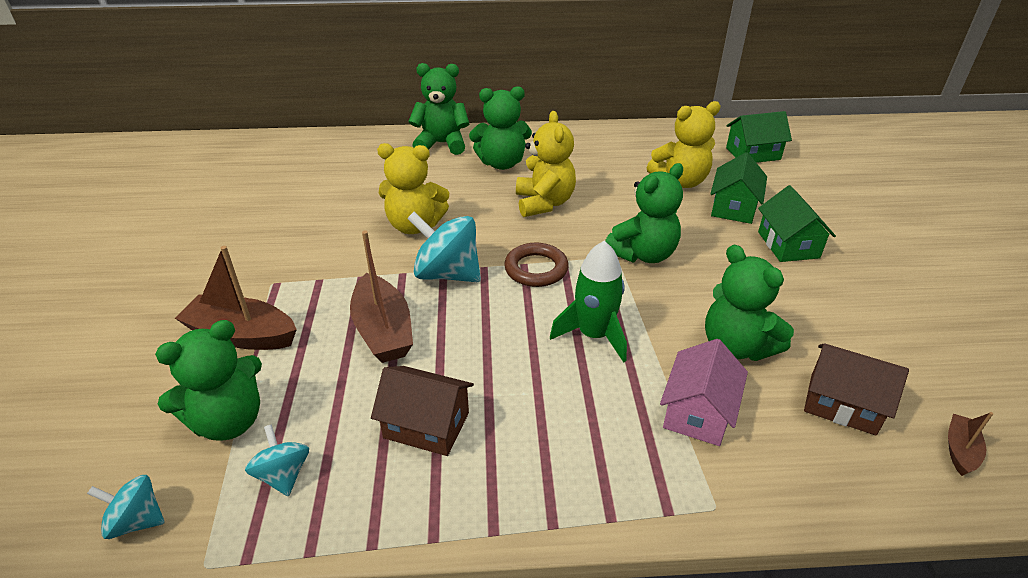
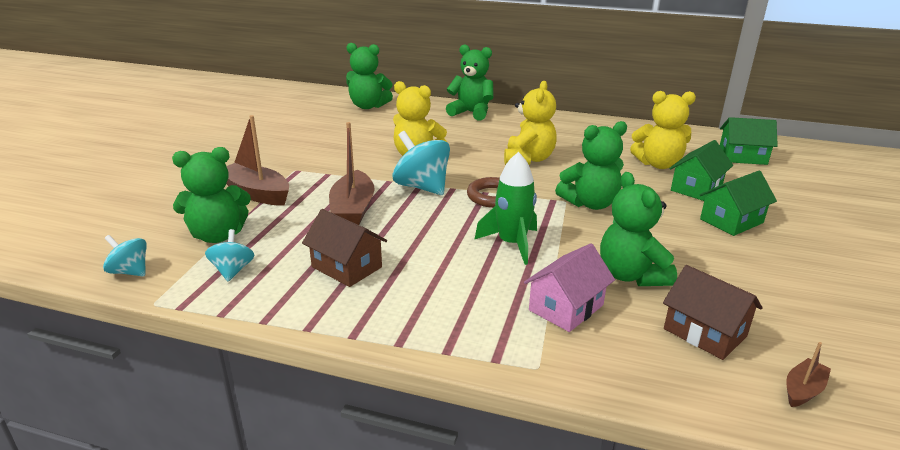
camera: 20 degrees right, 10 degrees down
(501, 163) = (511, 131): green teddy bear -> green teddy bear (368, 106)
(788, 245) = (731, 221): green house -> green house turned 45 degrees clockwise

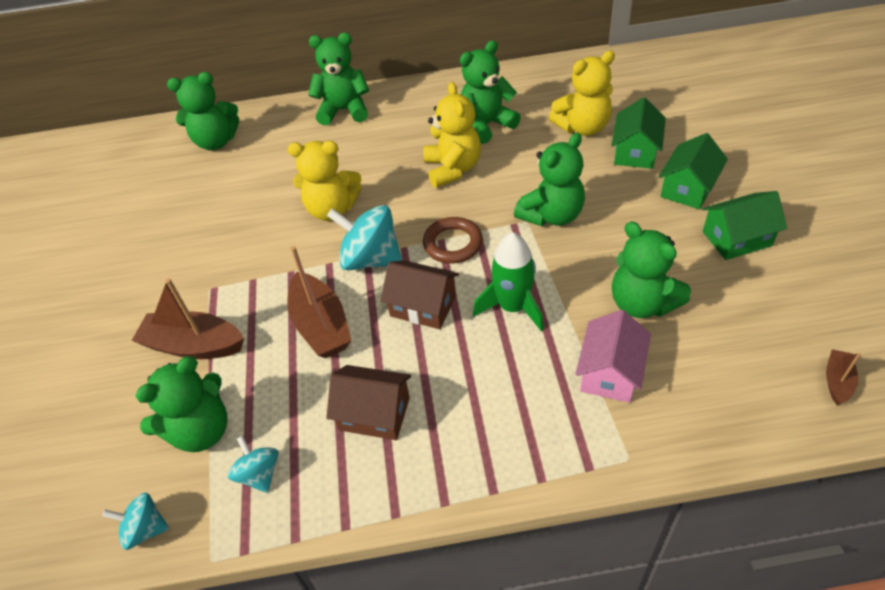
camera: 20 degrees left, 20 degrees up
(576, 144) = (486, 125): none -> green teddy bear
(705, 332) = (736, 349): brown house -> brown house (423, 306)
(742, 157) = (652, 85): green house -> green house (737, 238)

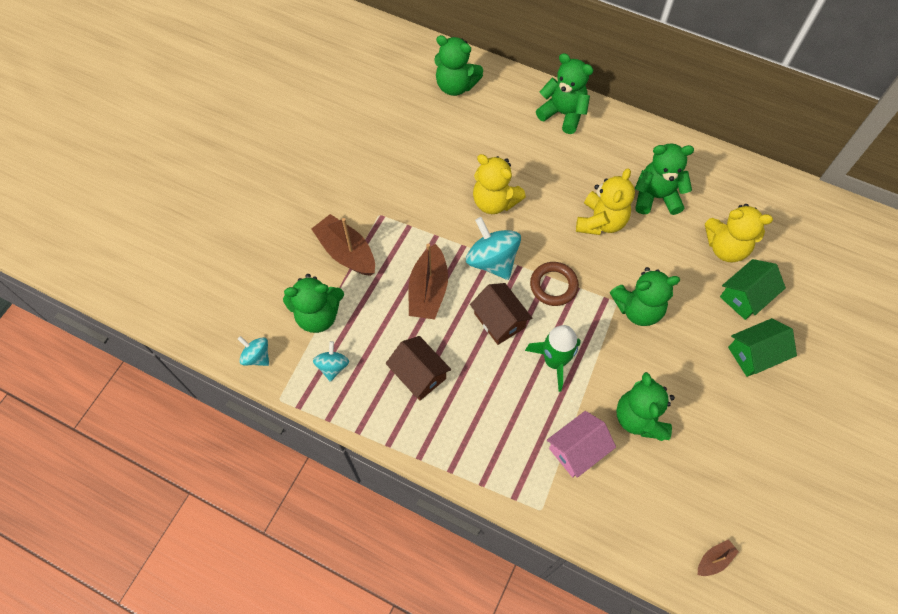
camera: 30 degrees right, 15 degrees up
(737, 238) = (750, 418): green house -> none

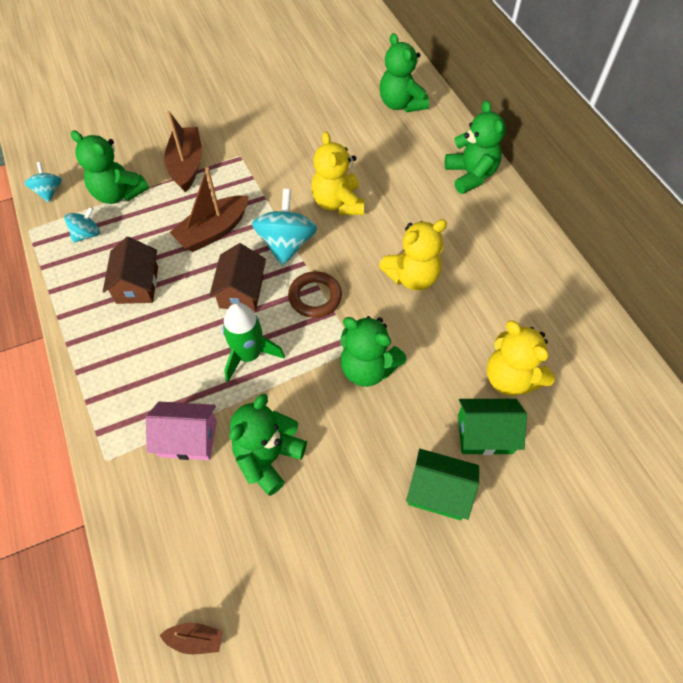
camera: 40 degrees right, 5 degrees down
(656, 197) = (486, 291): green teddy bear -> none

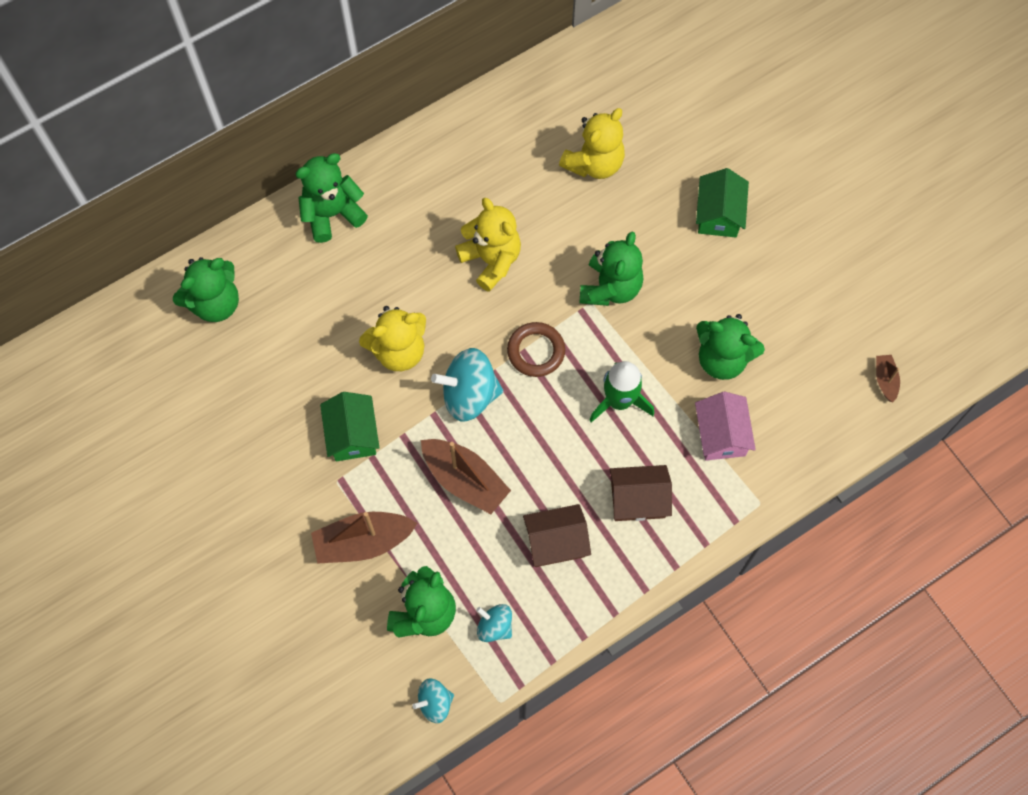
camera: 100 degrees left, 10 degrees up
(241, 291) = (543, 427): brown house -> brown house (638, 499)
(485, 434) = (656, 182): green house -> green house (352, 434)

